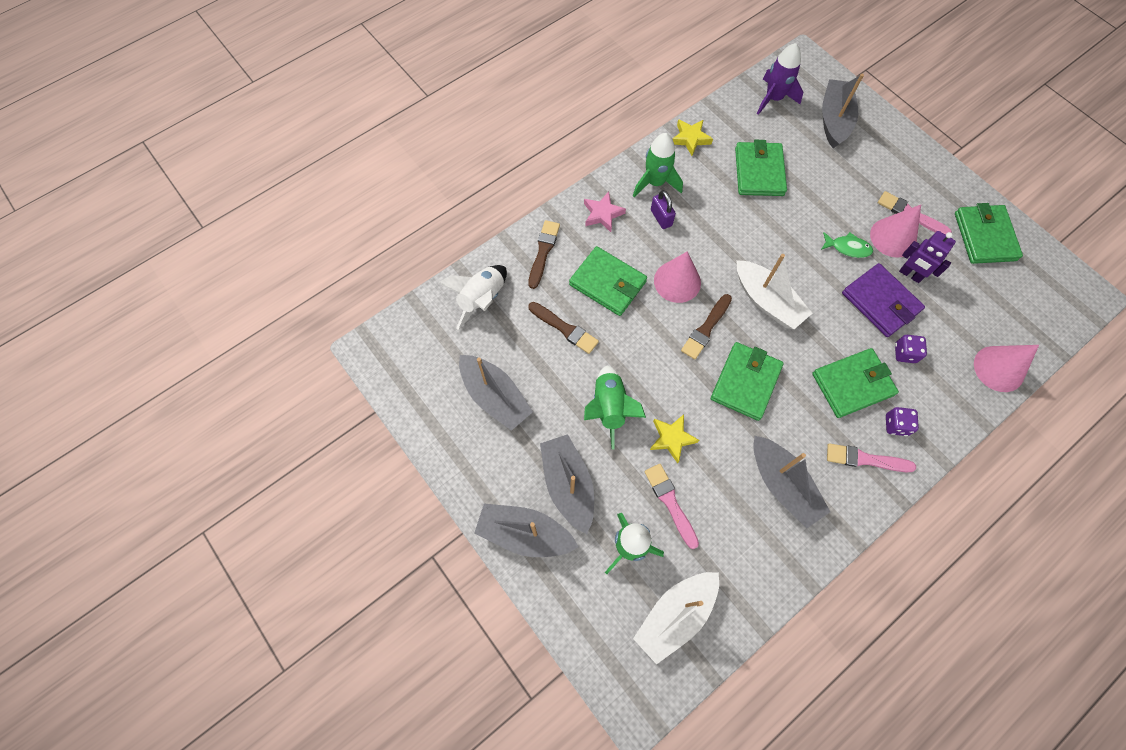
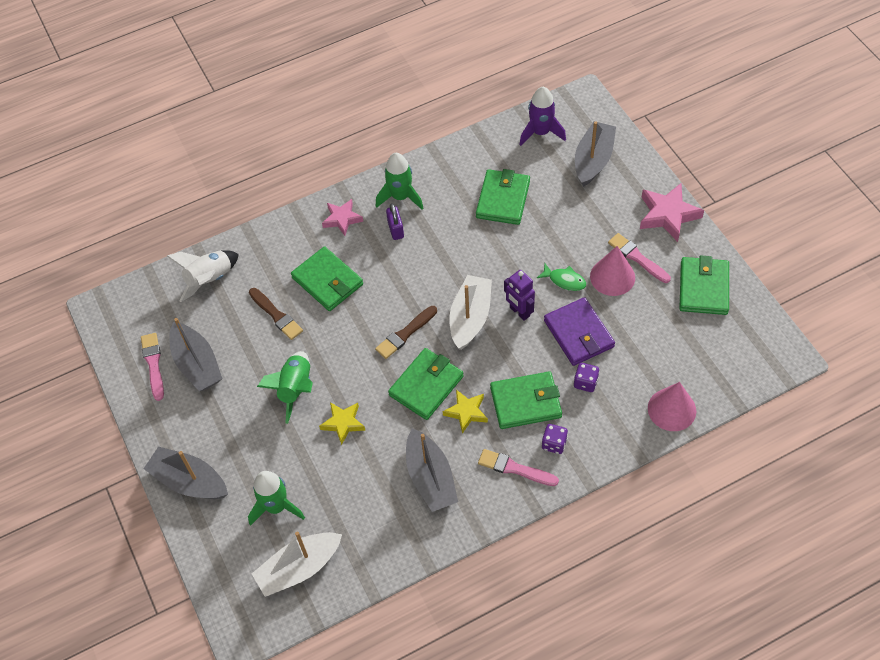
camera: 15 degrees right, 10 degrees down
(543, 251) = (277, 245): brown brush -> none
(568, 485) = (239, 447): grey boat -> none
(670, 502) = (324, 476): pink brush -> pink brush (153, 364)
(677, 281) = (392, 288): pink cone -> none
(690, 139) = (447, 160): yellow star -> yellow star (466, 412)
(767, 301) = (470, 318): white boat -> white boat turned 135 degrees counterclockwise
(910, 274) = (616, 313): purple robot -> purple robot (519, 312)
(924, 166) = (668, 215): none -> pink star

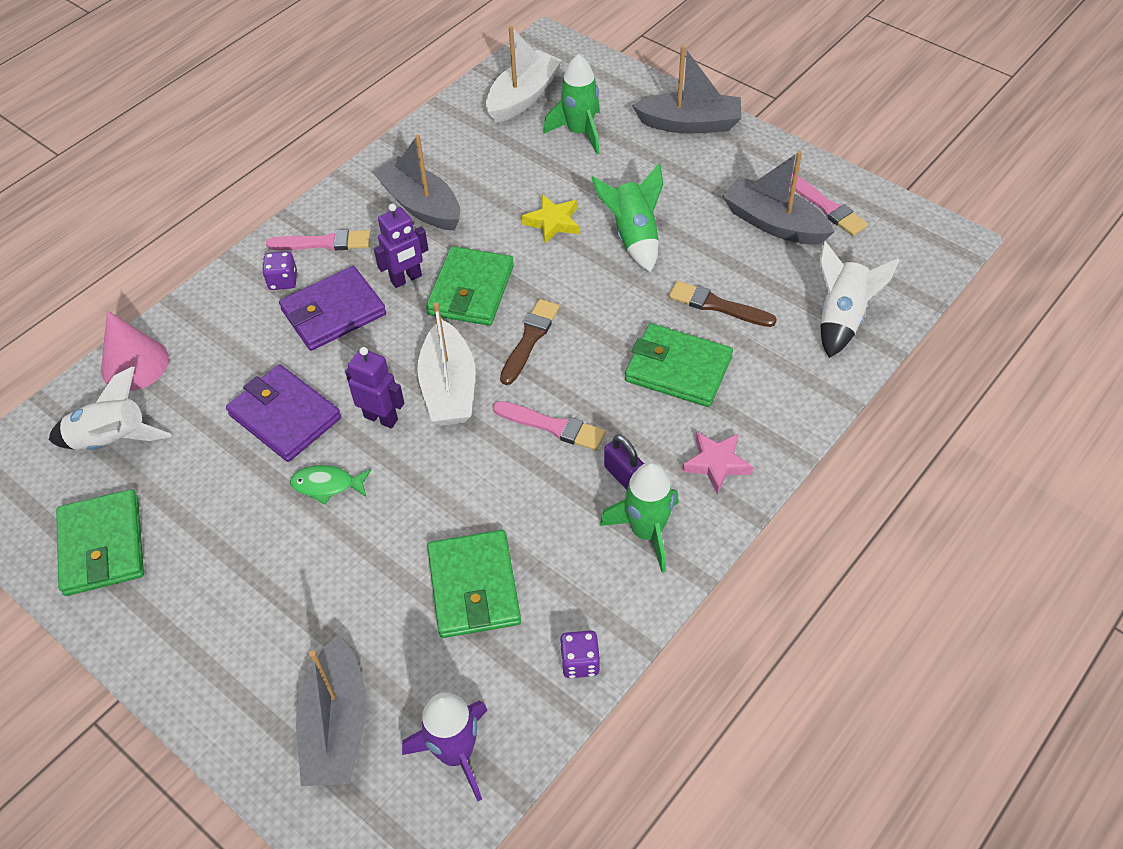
camera: 155 degrees right, 5 degrees down
(466, 412) = (406, 279): yellow star -> purple robot
(525, 402) = (333, 312): green wallet -> purple wallet
(585, 382) = (259, 359): purple dice -> purple dice (580, 662)
(612, 277) = (253, 516): pink cone -> none
(637, 257) = (218, 560): pink brush -> pink brush (553, 426)
(668, 215) = (176, 657): pink star -> none
(692, 355) = (112, 440): none -> white rocket

